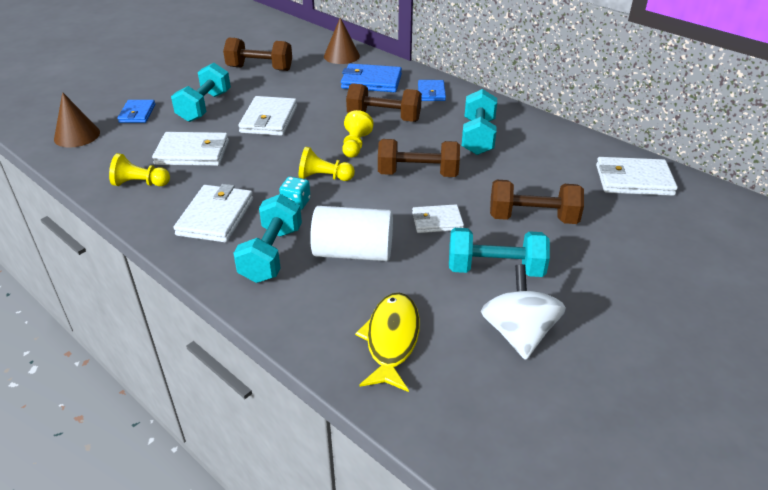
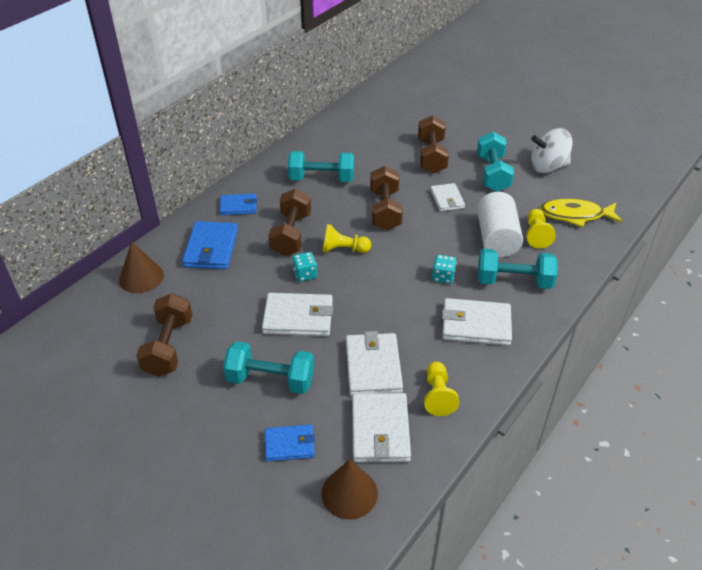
camera: 95 degrees left, 5 degrees up
(324, 124) = (305, 274): none -> turquoise dice
(324, 177) = (400, 264): yellow pawn -> yellow pawn (536, 235)
(633, 180) = (374, 112): white wallet -> white wallet (380, 430)

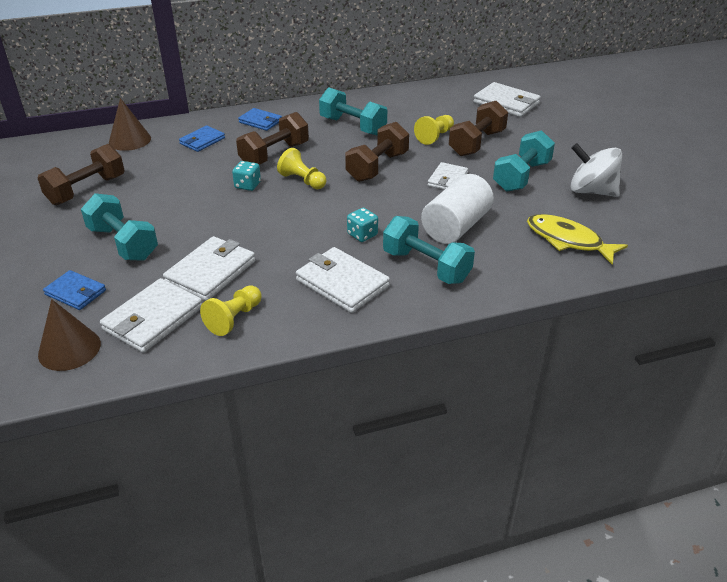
camera: 35 degrees right, 5 degrees down
(211, 248) = (202, 141): blue wallet -> blue wallet, size x0.63
(298, 317) = (201, 212): white wallet -> white wallet (506, 103)
(536, 235) = (501, 240): yellow pawn -> yellow pawn (435, 137)

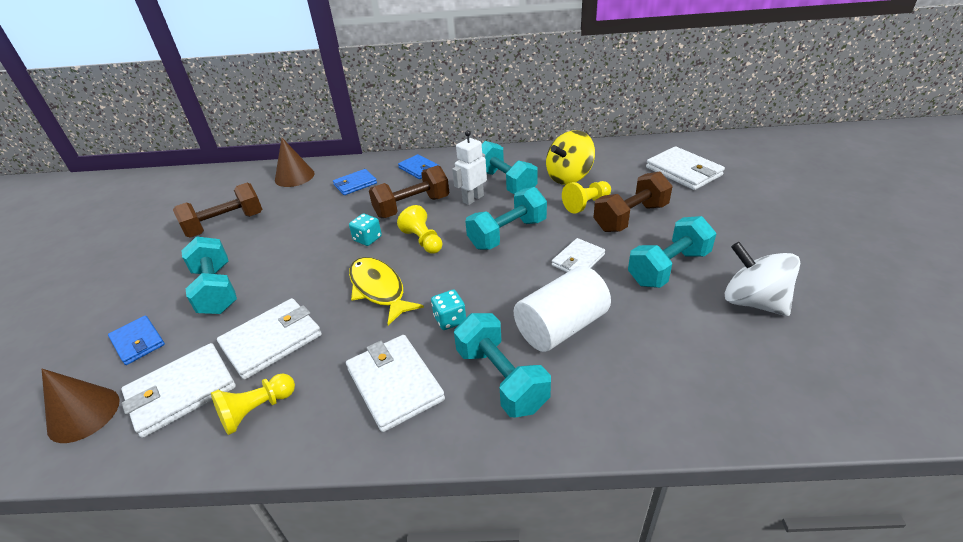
camera: 20 degrees right, 0 degrees up
(329, 142) = (473, 199): none -> white robot
(377, 167) = (507, 234): brown dumbbell -> turquoise dumbbell
(409, 116) = (569, 177): none -> yellow spinning top
(568, 240) = (698, 373): yellow fish -> yellow fish (379, 289)

